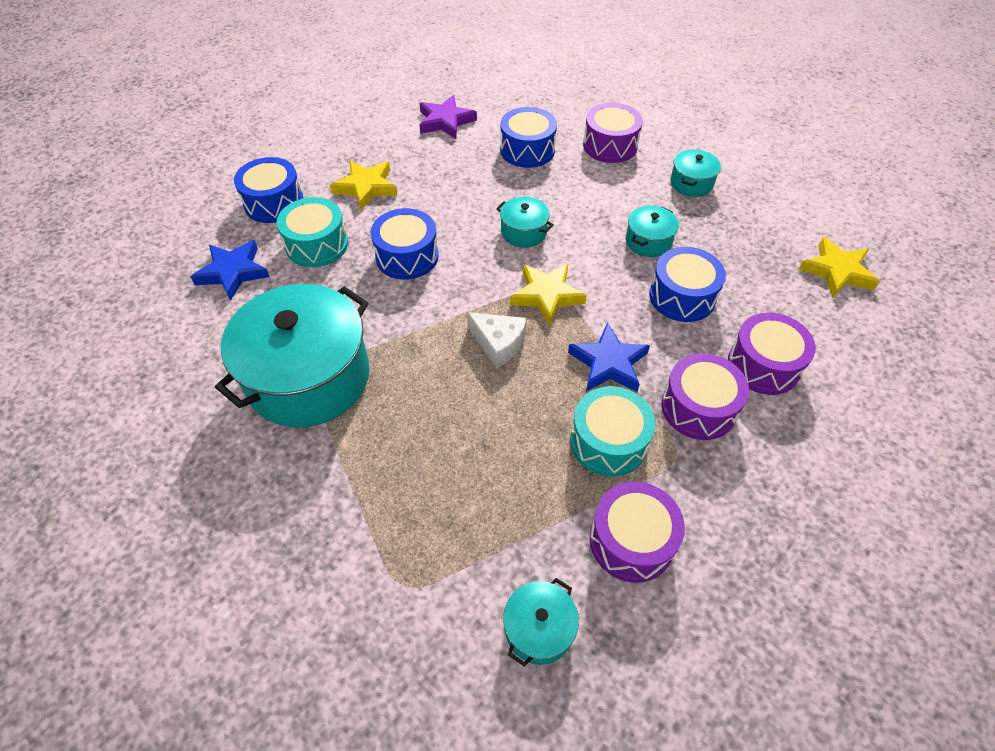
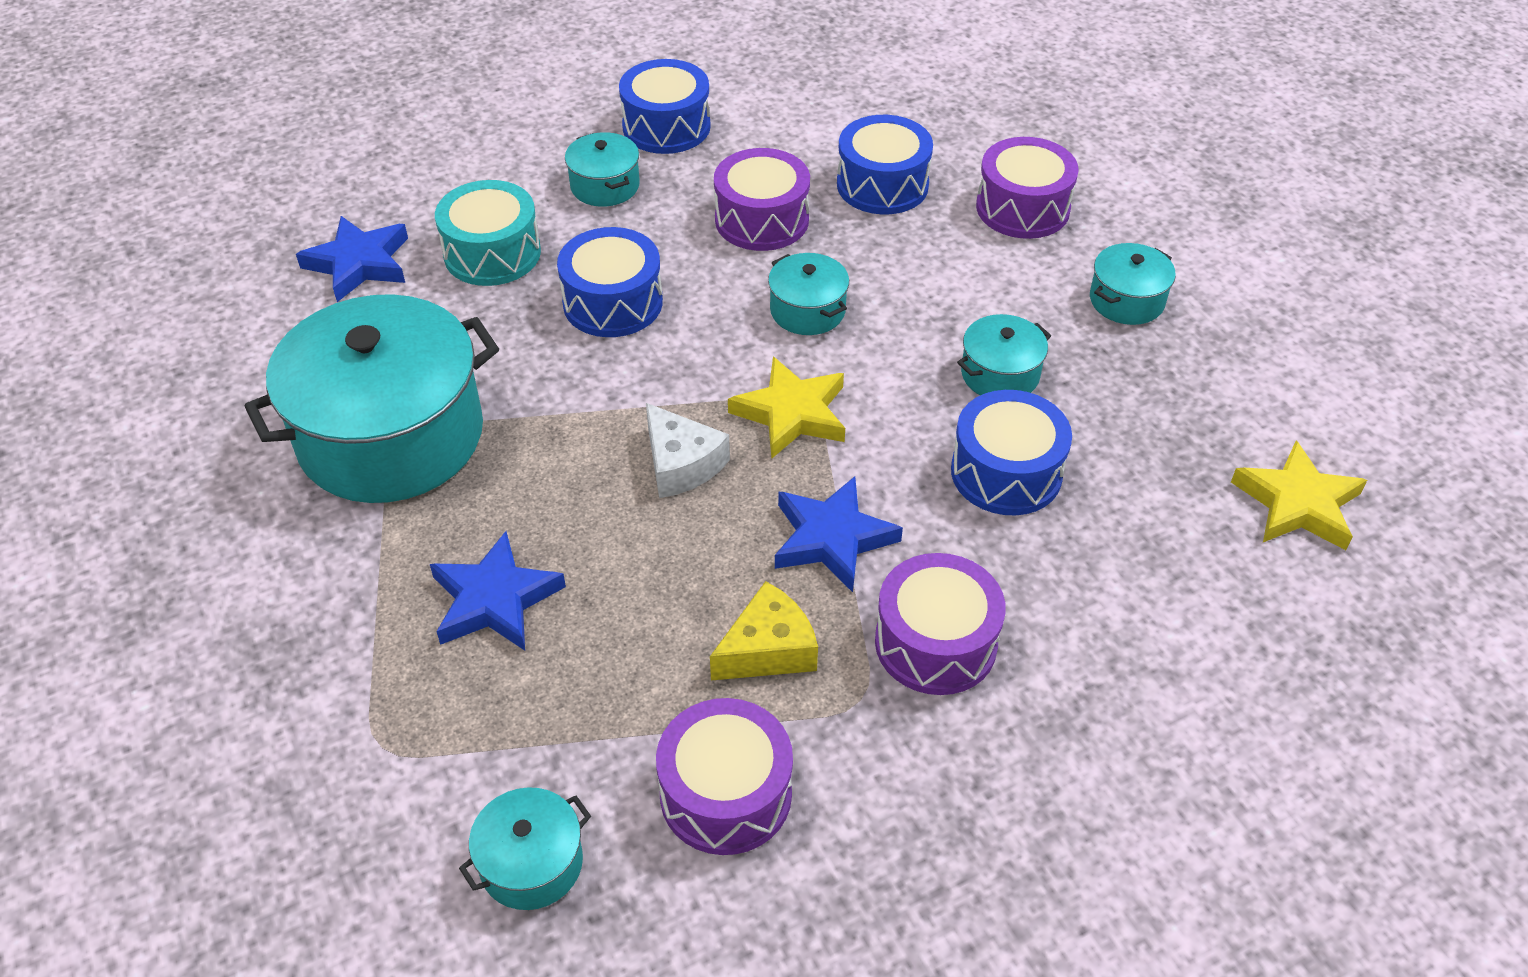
camera: 20 degrees right, 5 degrees down
(274, 203) = (461, 178): blue drum -> blue drum (666, 127)
(366, 187) = (605, 186): yellow star -> turquoise pot
(428, 463) = (495, 600): none -> blue star
(445, 121) = (776, 111): purple star -> none
(608, 442) = (768, 649): turquoise drum -> yellow cheese
(763, 365) = (1079, 612): purple drum -> purple drum (762, 220)

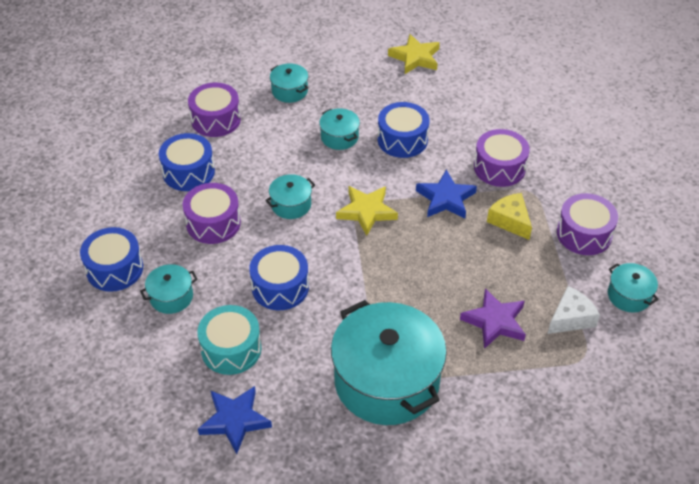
camera: 90 degrees left, 0 degrees up
(495, 600) = (495, 321): blue star -> purple star
(681, 464) = (402, 253): white cheese -> white cheese (570, 318)

